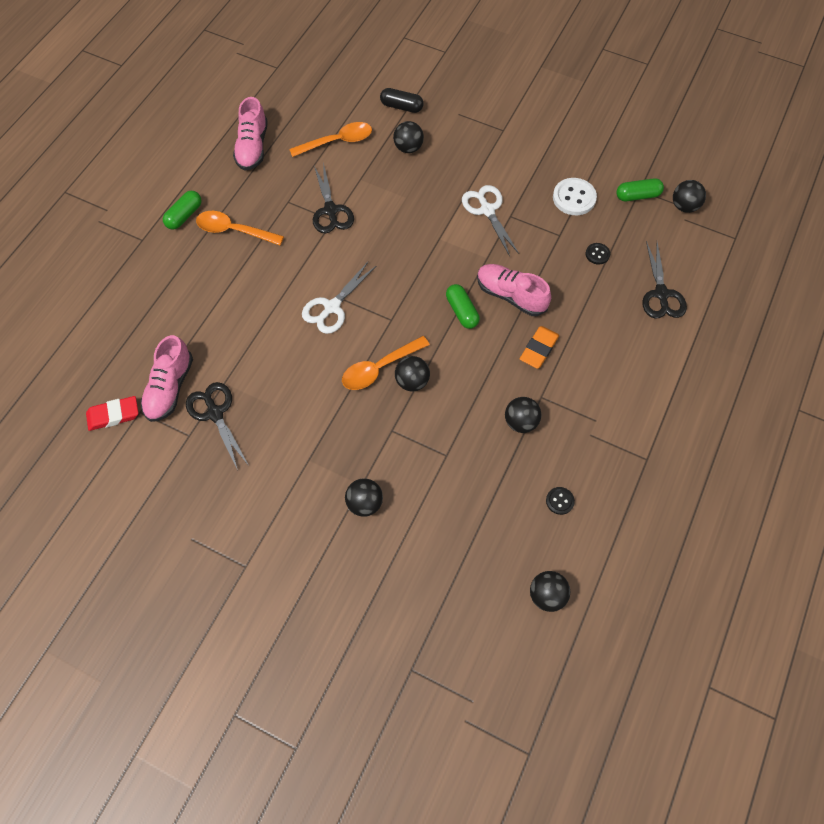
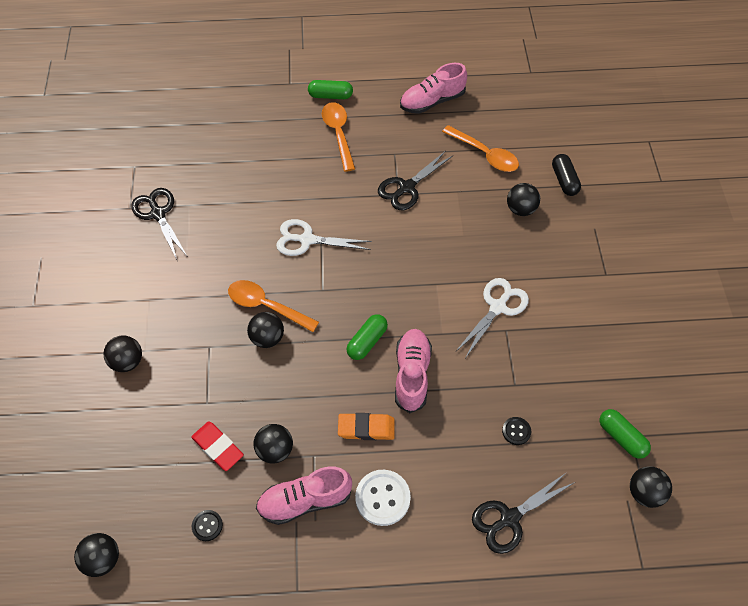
camera: 60 degrees right, 5 degrees down
(113, 415) = (123, 152): red eraser -> red eraser (218, 447)
(170, 388) = (165, 173): pink shoe -> pink shoe (305, 500)
(215, 413) = (158, 214): black scissors -> black scissors turned 60 degrees counterclockwise
(574, 198) = (571, 377): white button -> white button (382, 498)

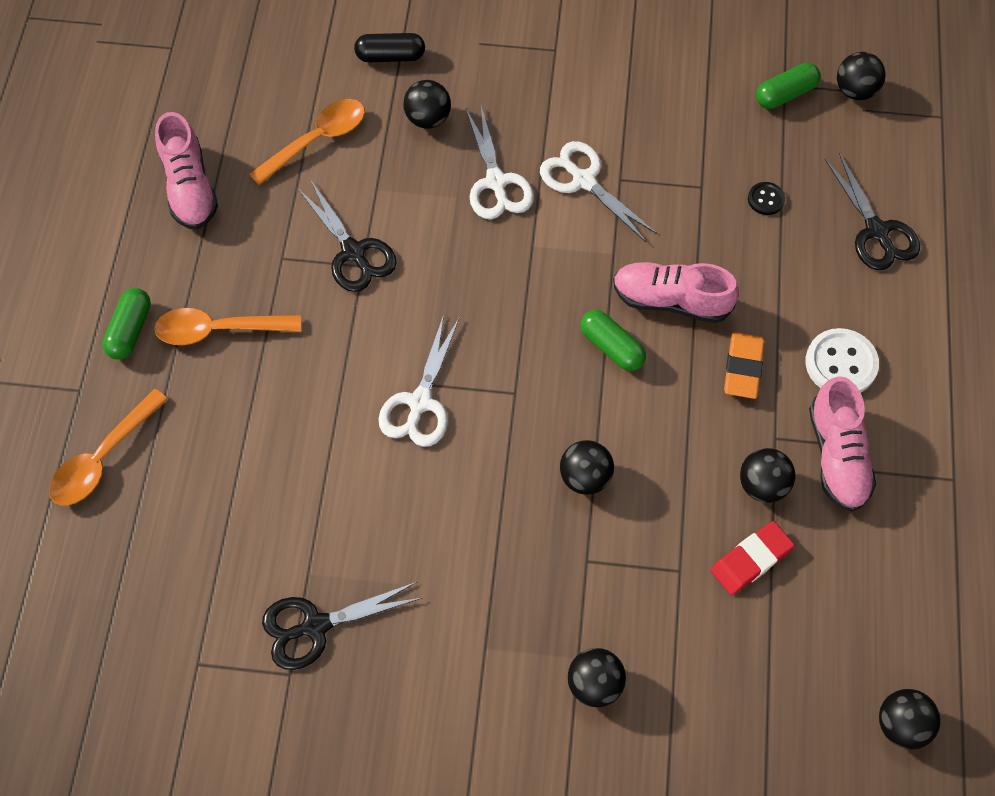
camera: 80 degrees left, 5 degrees up
(207, 526) = (863, 582): black button -> none
(266, 306) = (529, 473): orange spoon -> orange spoon (103, 458)
(481, 255) = (496, 182): none -> white scissors

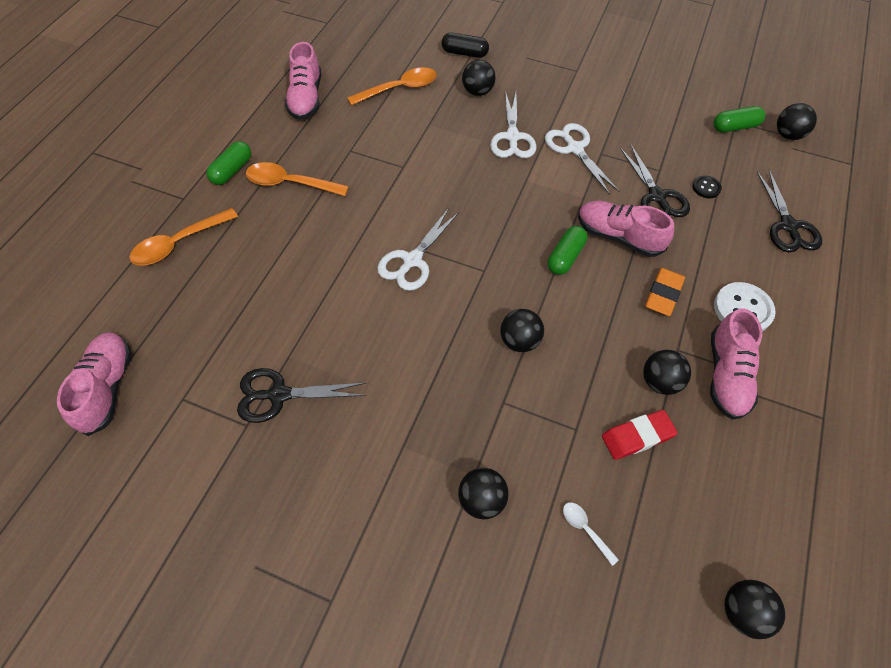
camera: 15 degrees right, 5 degrees down
(97, 676) = (107, 388): none -> pink shoe
(353, 252) = (399, 157): black scissors -> black scissors (657, 197)
(611, 347) = (565, 257): green capsule -> green capsule turned 60 degrees clockwise
(717, 684) = (585, 529): none -> white spoon

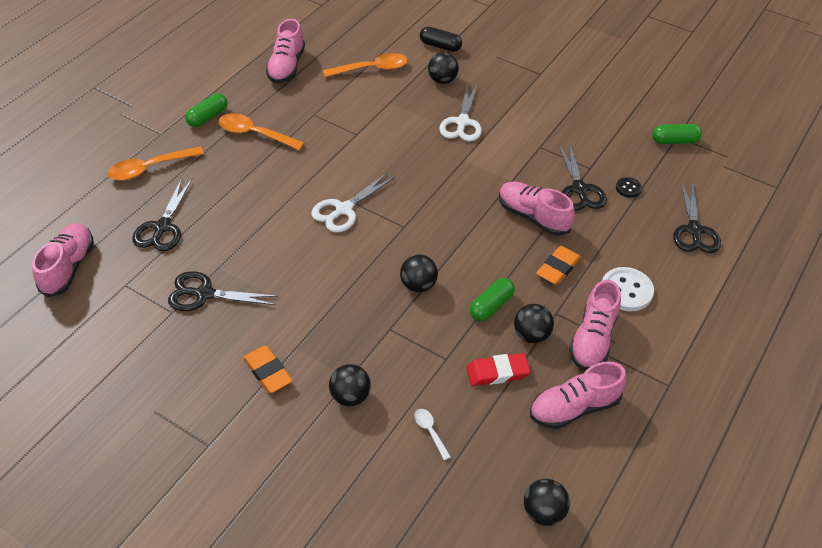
camera: 10 degrees right, 10 degrees down
(210, 316) = (162, 227): none -> black scissors
(378, 485) = (268, 372): none -> orange eraser
(565, 257) = (479, 226): green capsule -> green capsule (491, 306)
(574, 149) = (516, 139): white scissors -> none
(734, 466) = (574, 408): none -> pink shoe
(788, 135) = (723, 154): black ball -> none

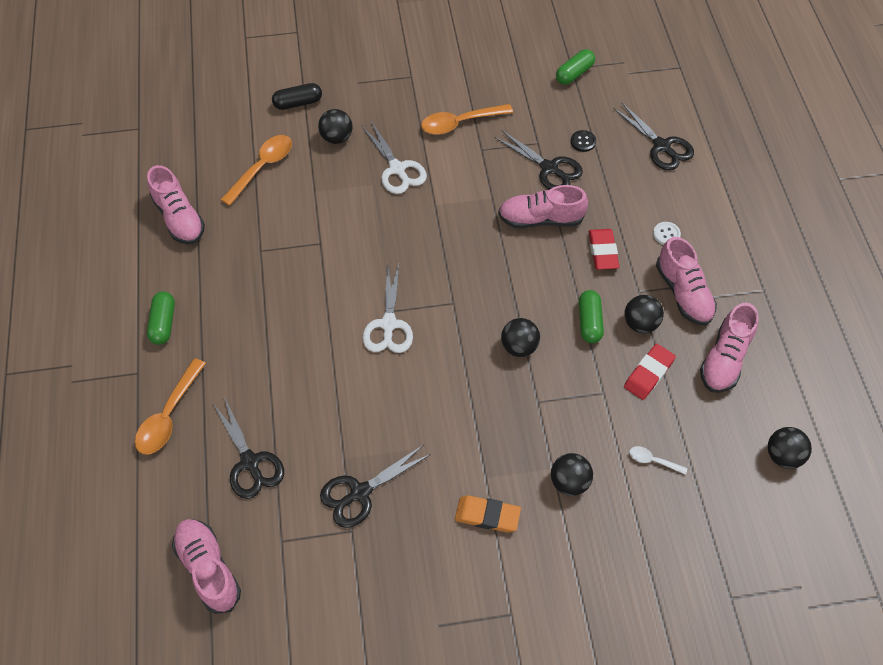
camera: 40 degrees left, 10 degrees up
(255, 134) = (229, 309): orange spoon -> orange spoon (460, 123)
(558, 268) = (603, 251): orange eraser -> red eraser
(626, 290) = (666, 234): white button -> white button, size x0.54

